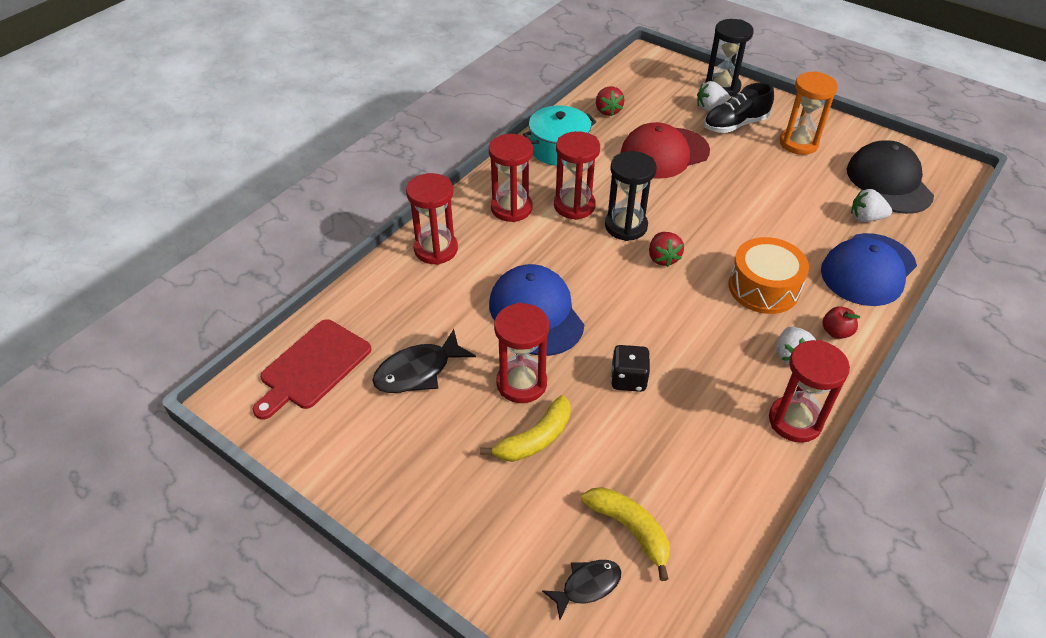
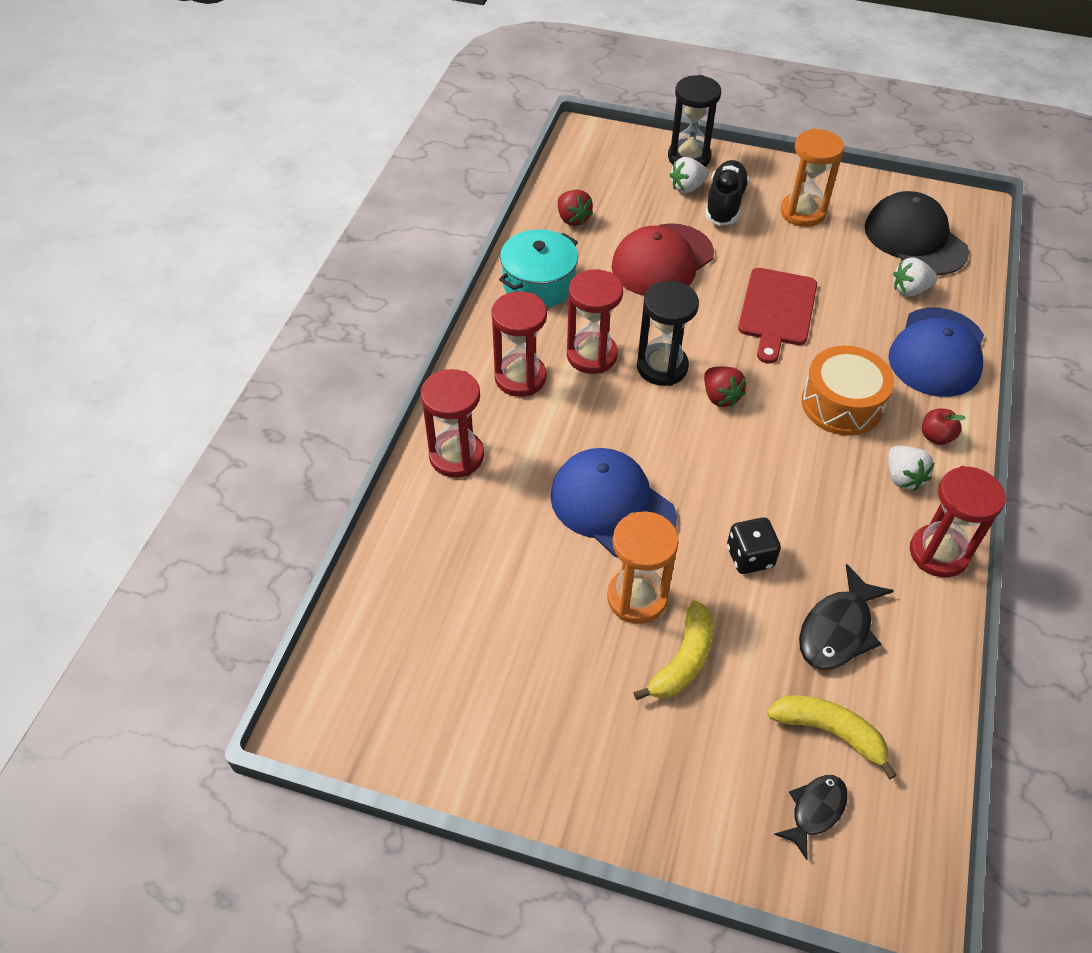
camera: 20 degrees left, 5 degrees up
(313, 367) = (384, 652): red cutting board -> red cutting board (776, 310)
(418, 371) = (512, 619): black fish -> black fish (838, 629)
(521, 383) = (637, 598): red hourglass -> orange hourglass
(735, 125) = (724, 204): black shoe -> black shoe turned 150 degrees clockwise

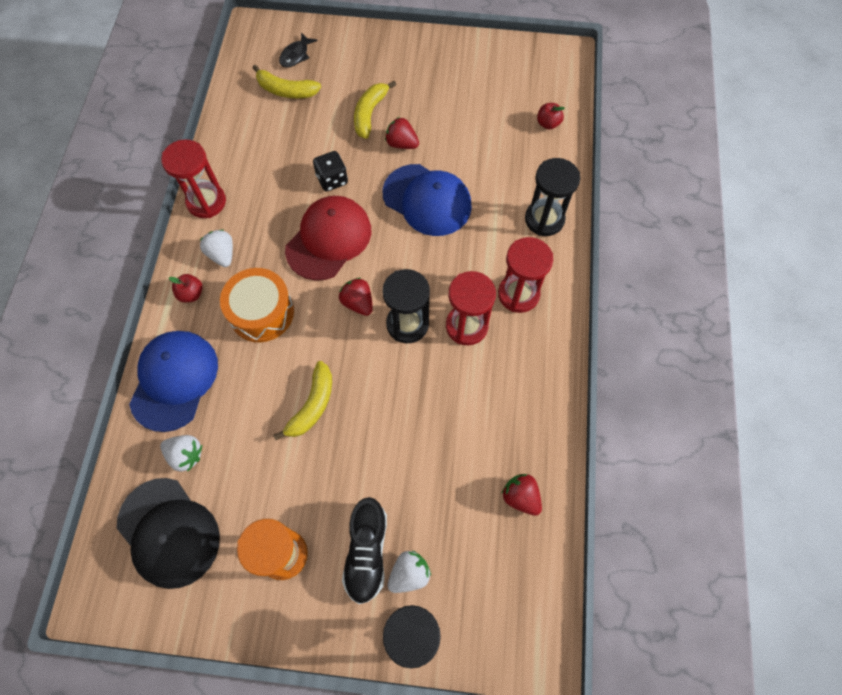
camera: 170 degrees right, 15 degrees up
(396, 594) = (548, 123): none -> red apple
(456, 456) = (544, 219): red hourglass -> black hourglass
(539, 284) = (531, 399): turquoise pot -> none
(637, 598) = (401, 144): orange hourglass -> red strawberry
(662, 261) = (422, 451): red cap -> red cap (329, 239)
(776, 310) = (312, 405): red cutting board -> yellow banana
(838, 629) = (277, 144): black fish -> none
(910, 290) = (186, 455): white strawberry -> white strawberry turned 45 degrees clockwise

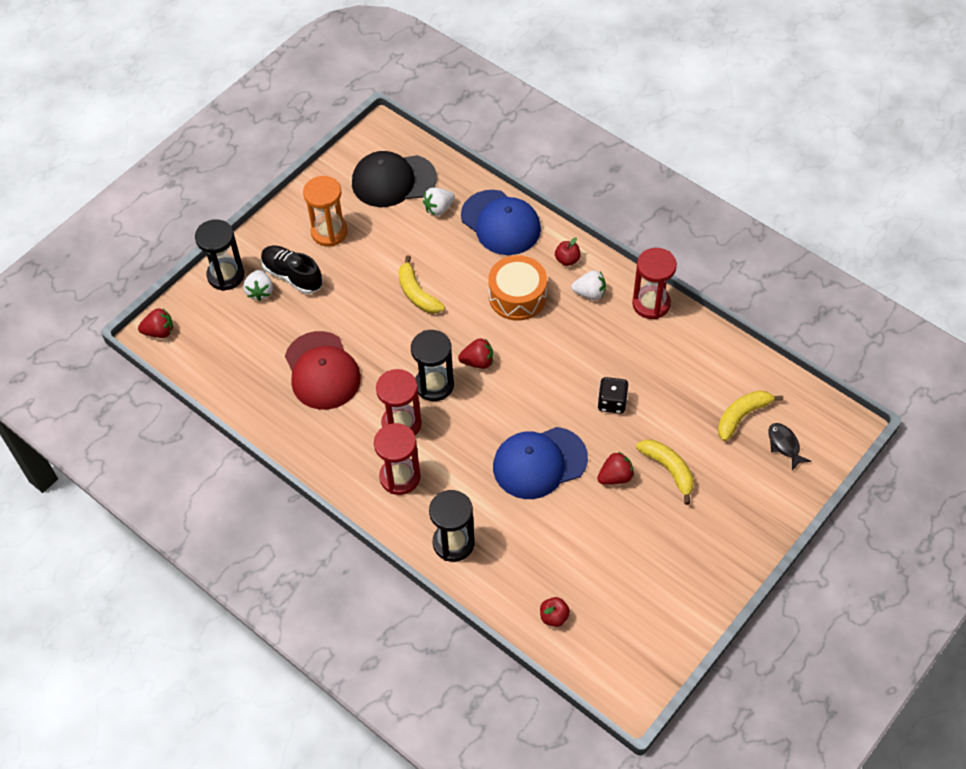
camera: 125 degrees right, 10 degrees down
(329, 239) = (552, 371): red cap -> red cap (322, 371)
(520, 497) = (251, 381): red strawberry -> red strawberry (159, 332)

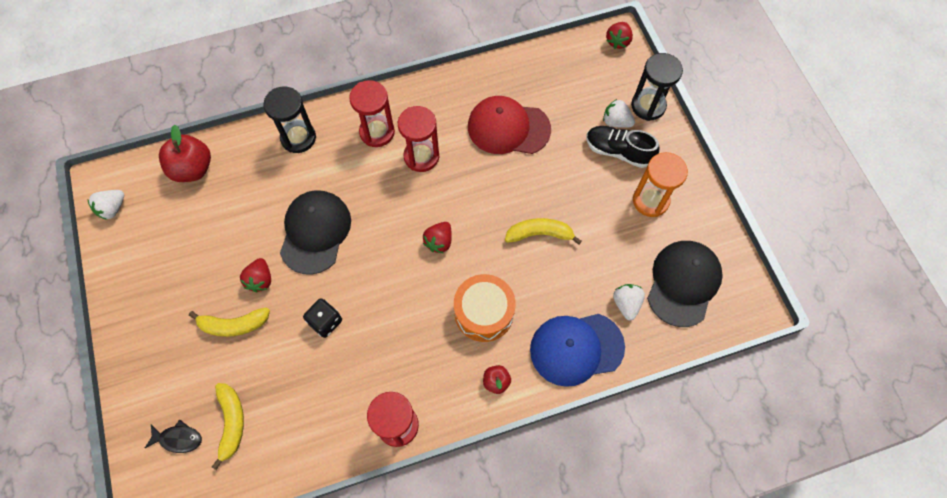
camera: 120 degrees right, 10 degrees up
(292, 276) = (618, 151): black shoe -> black shoe turned 135 degrees counterclockwise
(434, 385) = (440, 198): black hourglass -> none
(539, 463) = (315, 232): blue cap -> black cap
(554, 617) = (193, 169): red apple -> red apple, size x1.92
(590, 293) = (446, 377): white strawberry -> white strawberry (112, 209)

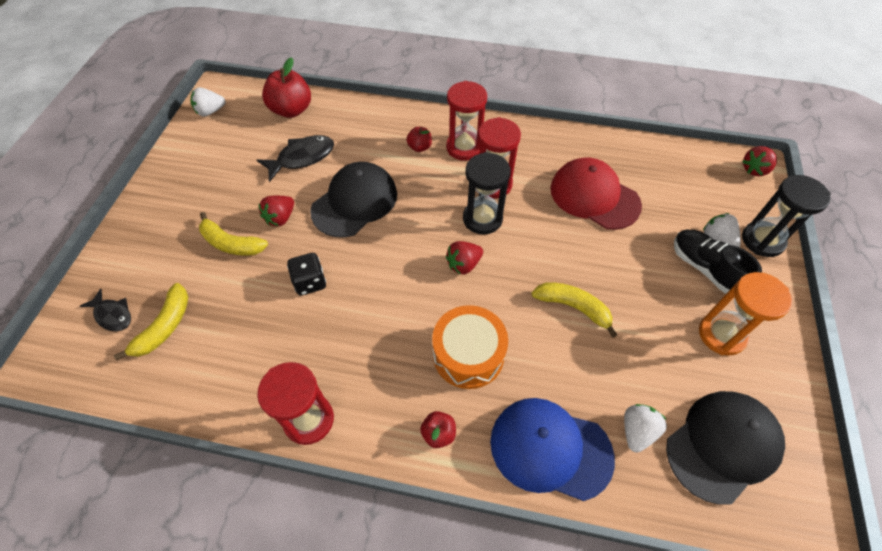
camera: 30 degrees right, 10 degrees down
(238, 213) = (302, 158): none -> black fish
(298, 138) = (392, 124): black hourglass -> black hourglass (482, 219)
(338, 151) = (419, 147): none -> red apple

